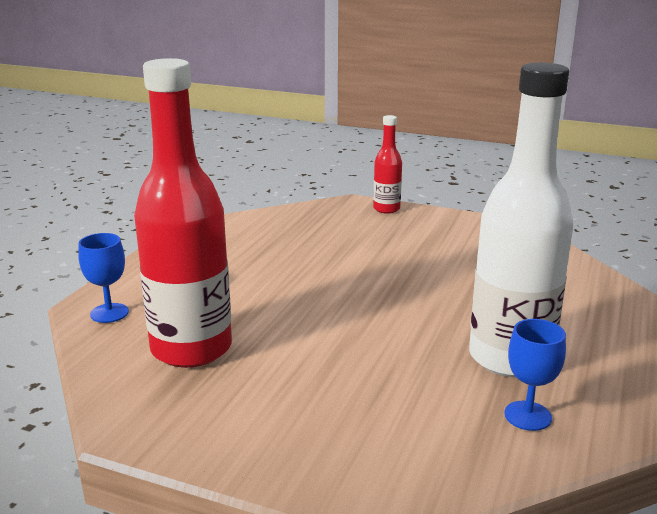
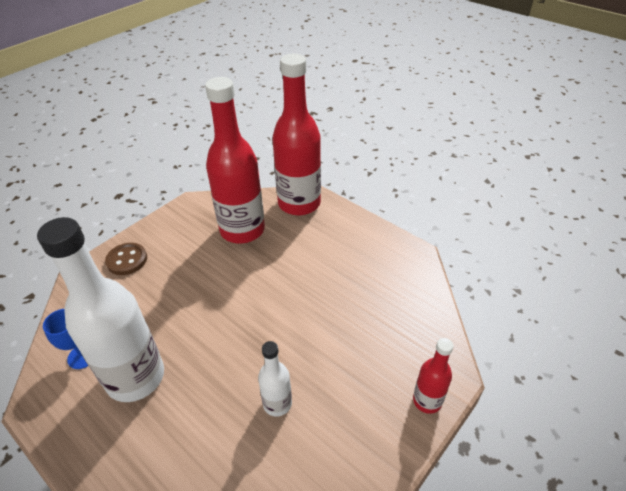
camera: 110 degrees right, 20 degrees up
(109, 313) = (299, 203): blue goblet -> red bottle
(318, 451) = (127, 260): none -> brown button
(452, 267) = (277, 403): none -> white bottle

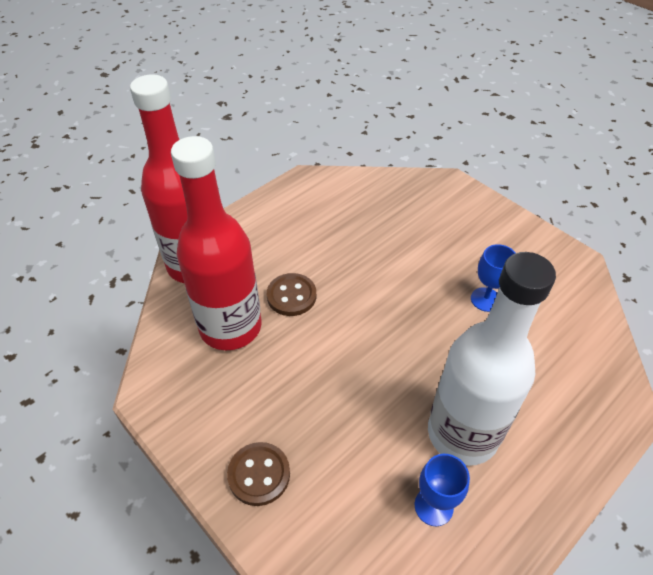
camera: 85 degrees left, 5 degrees up
(273, 259) = (291, 296): none -> brown button
(277, 403) = (485, 299): white bottle -> blue goblet
(427, 401) = (475, 200): red bottle -> none

